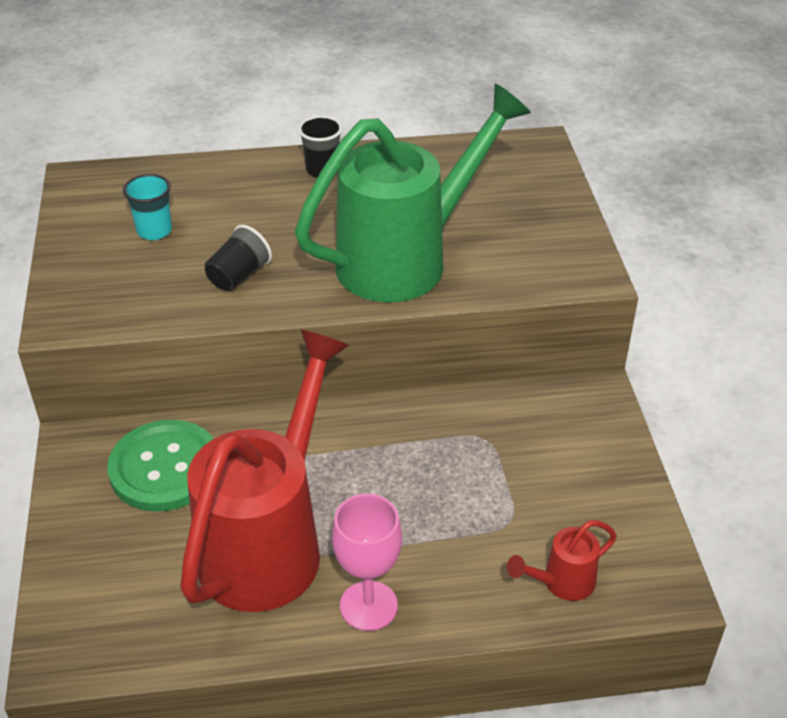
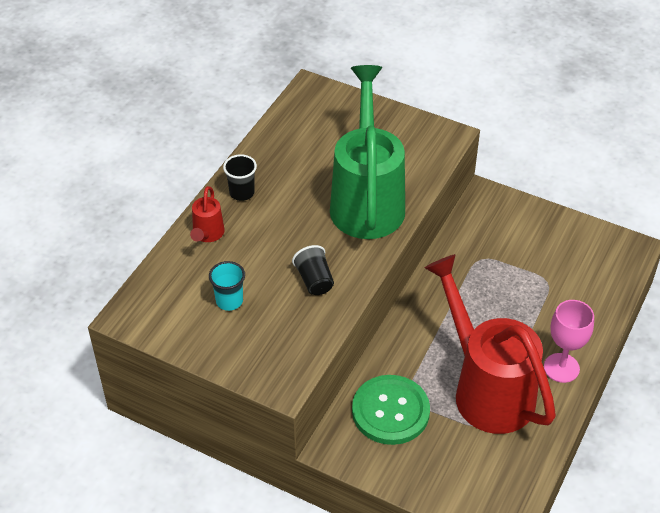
camera: 55 degrees left, 5 degrees up
(562, 583) = (600, 284): red watering can -> red watering can (207, 235)

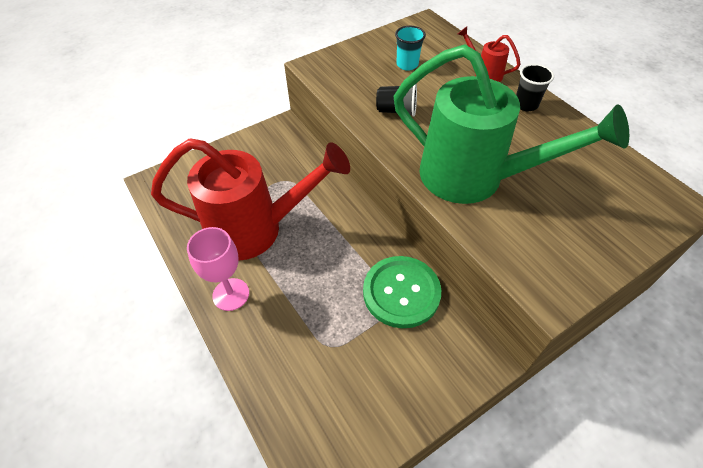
camera: 120 degrees right, 5 degrees up
(390, 411) = (285, 165): green button -> green button (401, 292)

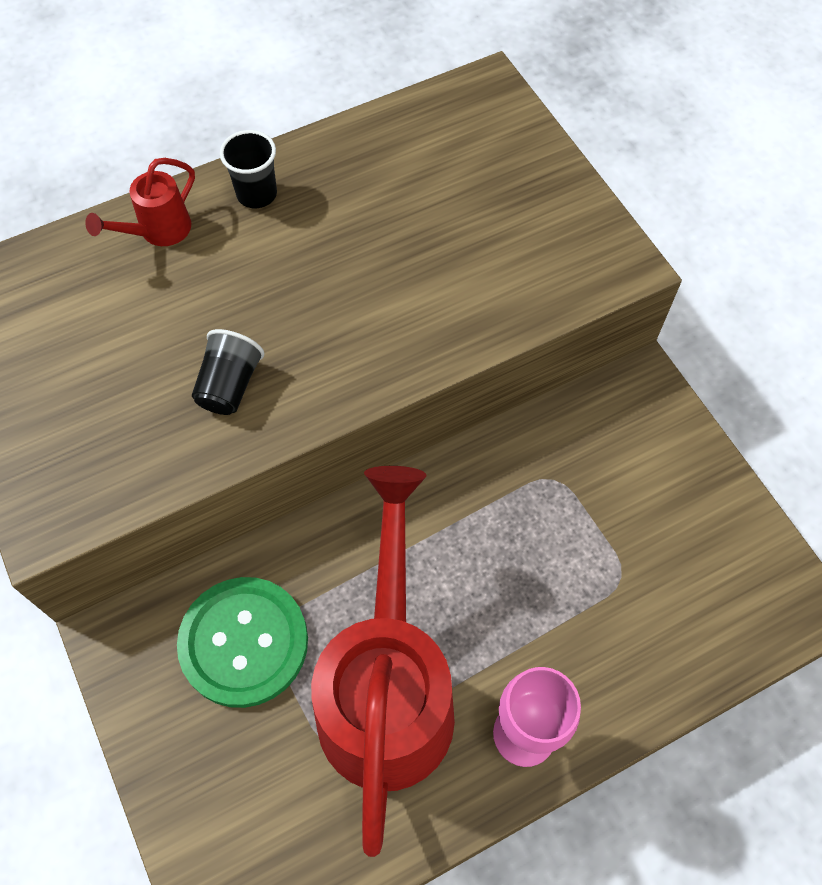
camera: 85 degrees left, 10 degrees up
(401, 292) = (535, 466): green button -> green button (244, 642)
(407, 65) = (95, 347): turquoise cup -> none
(474, 178) = (412, 302): green watering can -> none

